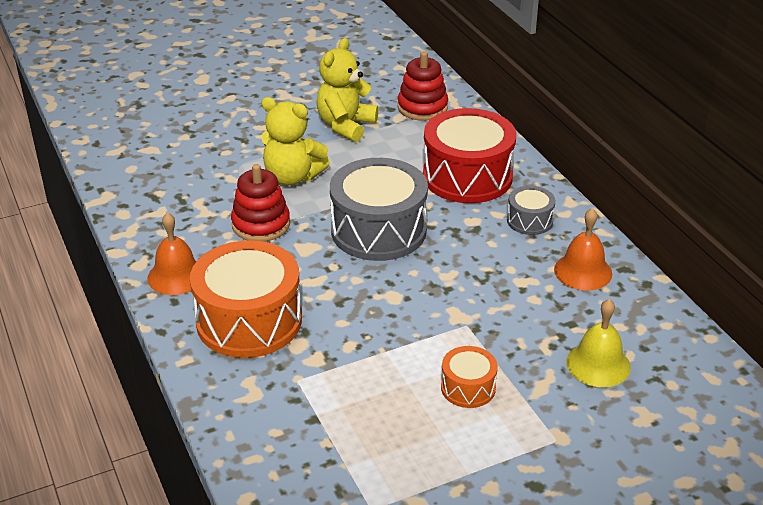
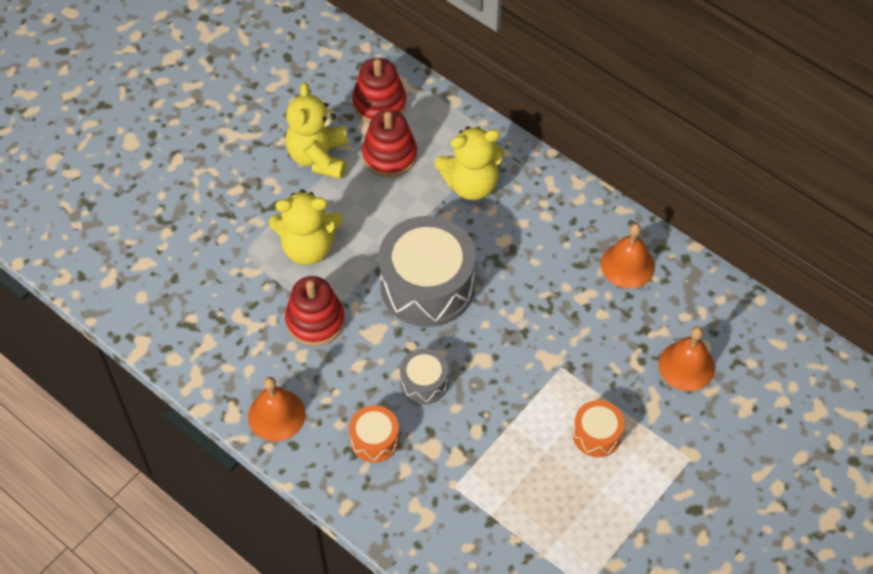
camera: 25 degrees left, 20 degrees up
(249, 321) = (374, 440): orange drum -> orange drum, size x0.49
(407, 140) = (389, 155): none -> red stacking toy
(467, 176) = (471, 184): red drum -> yellow teddy bear
(529, 220) = (554, 220): grey drum -> grey drum (424, 382)
(598, 364) = (686, 366): yellow bell -> orange bell

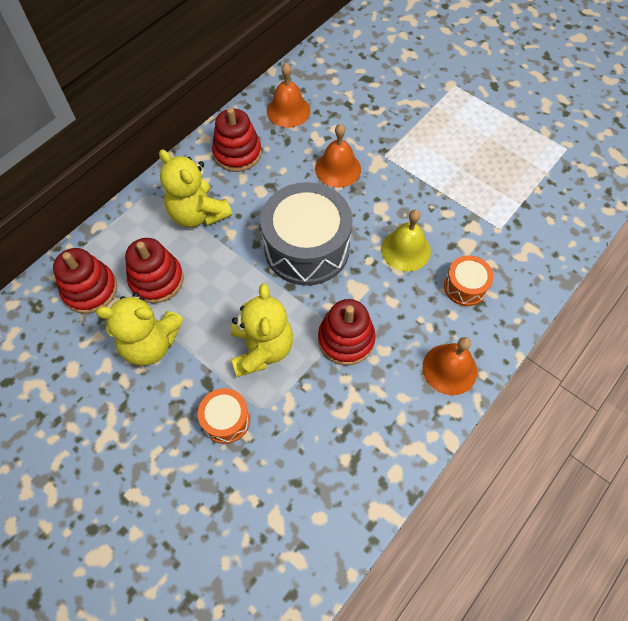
camera: 90 degrees left, 5 degrees up
(424, 382) = (406, 250): grey drum -> yellow bell
(471, 184) = (198, 214): yellow teddy bear -> yellow teddy bear turned 150 degrees clockwise
(557, 216) = (237, 153): none -> red stacking toy
(596, 435) = (442, 136): orange drum -> orange drum (226, 420)
(686, 366) = (378, 82): orange bell -> orange bell (338, 169)

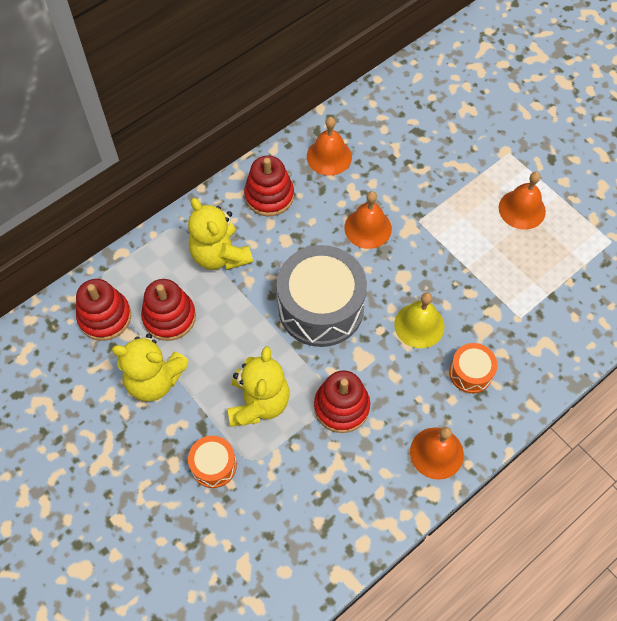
camera: 10 degrees right, 0 degrees up
(478, 132) = (522, 209): none -> orange bell

